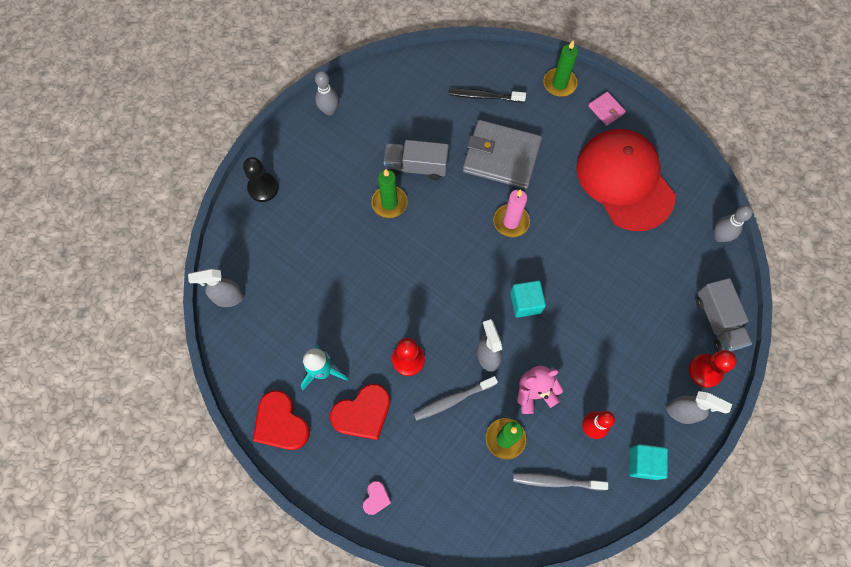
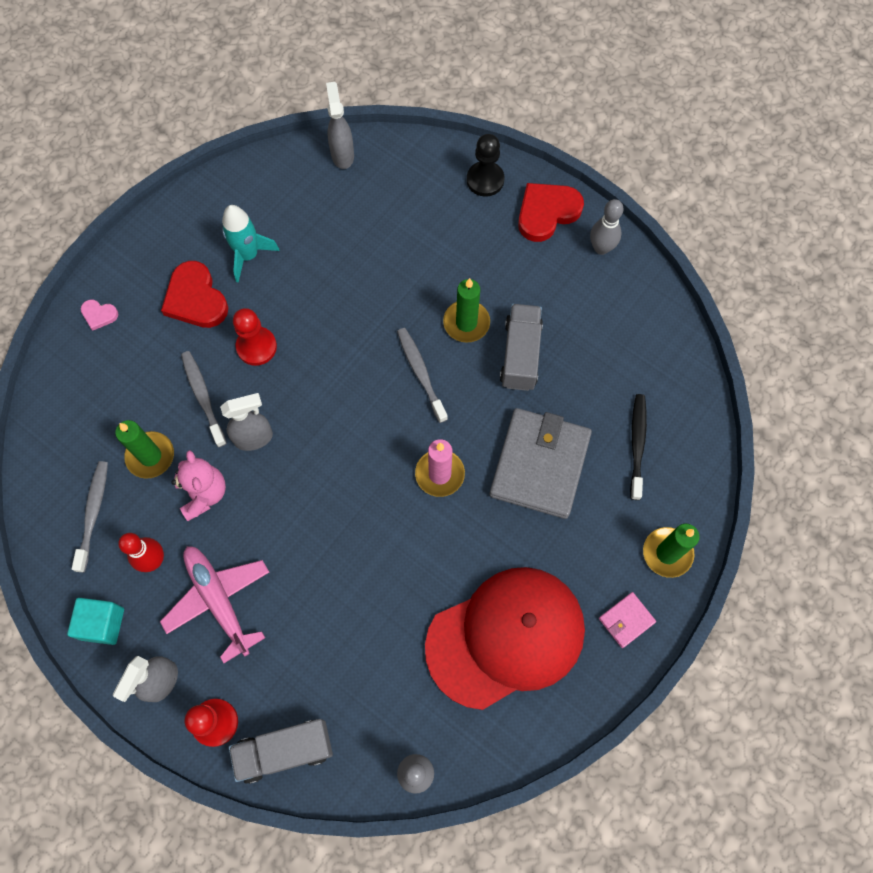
camera: 90 degrees right, 0 degrees up
(281, 423) = (192, 216): red heart -> red heart (547, 212)
(431, 235) = (421, 373): none -> grey toothbrush
(525, 303) = (323, 488): turquoise cube -> none
(617, 375) = (219, 600): none -> pink plane

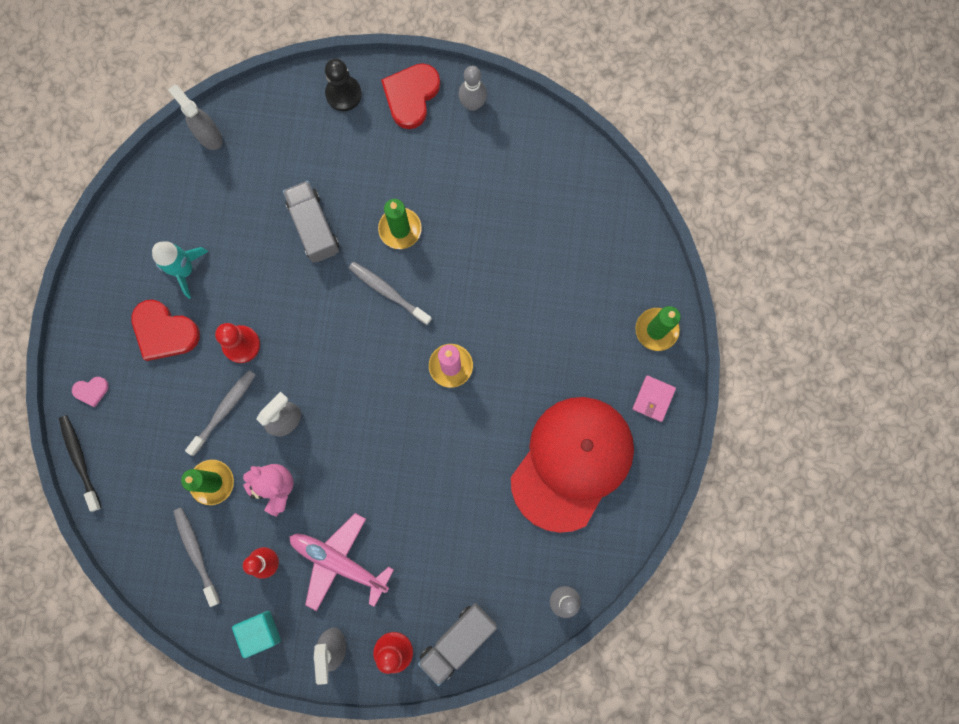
camera: 30 degrees left, 10 degrees up
(203, 397) = (224, 410): grey toothbrush -> grey toothbrush turned 90 degrees clockwise
(520, 355) = (458, 232): grey truck -> grey truck (314, 227)
(539, 465) = (523, 315): grey wallet -> none
(637, 444) = (589, 256): black toothbrush -> black toothbrush (80, 460)

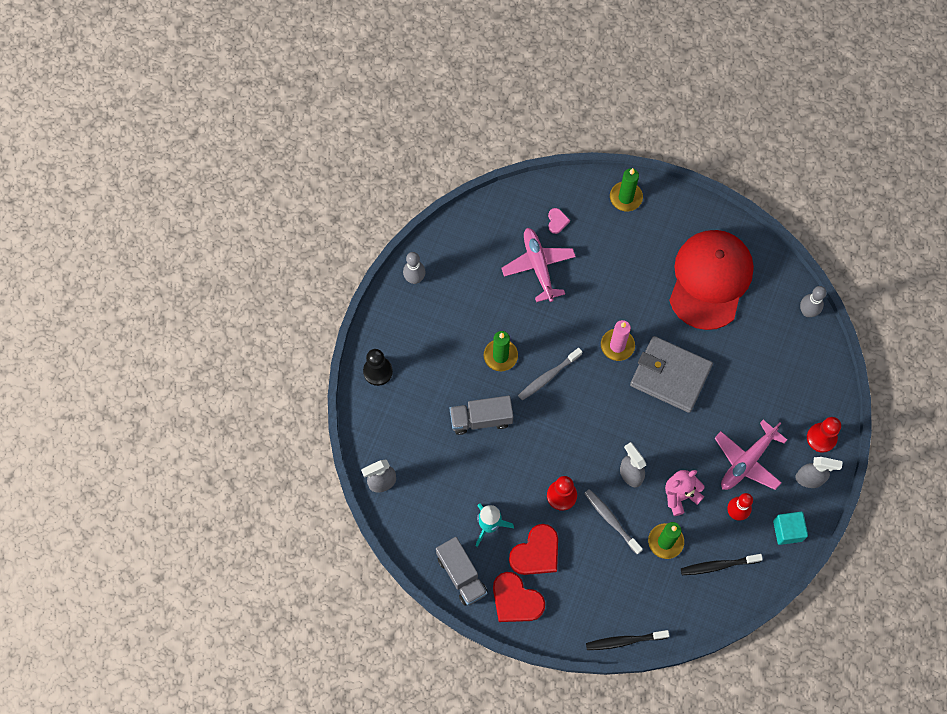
camera: 75 degrees left, 10 degrees down
(91, 391) = (570, 620): pink heart -> pink heart (557, 221)
(196, 553) = (718, 565): grey toothbrush -> black toothbrush
(411, 96) = (395, 322): red heart -> red heart (516, 600)
(428, 441) = (670, 375): none -> grey wallet
(458, 641) = (822, 391): grey truck -> grey truck (461, 575)
(530, 245) = (538, 266): none -> pink plane
(572, 463) = (710, 280): red cap -> red cap turned 60 degrees clockwise
(653, 399) = (676, 213): pink wallet -> none

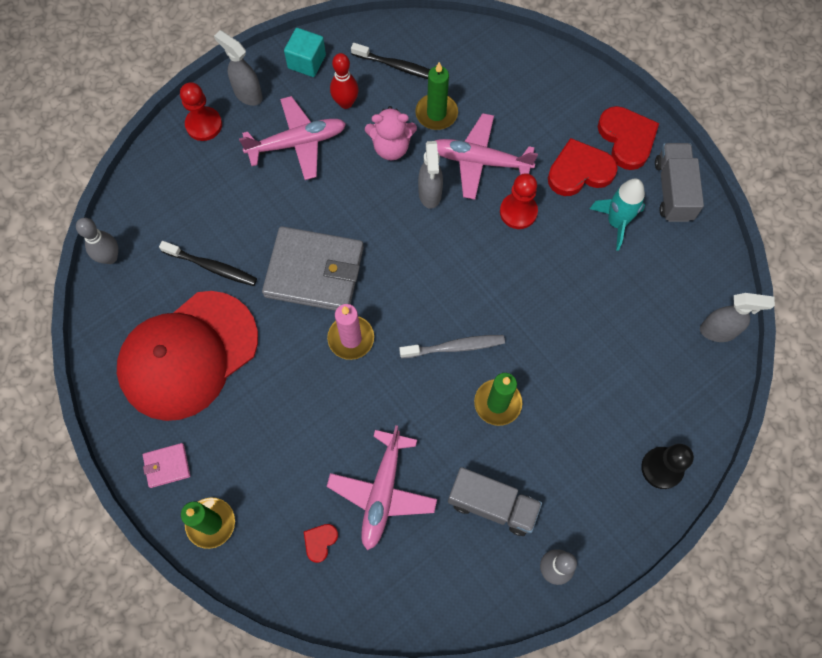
camera: 150 degrees left, 0 degrees up
(481, 419) = (563, 340): grey truck -> grey truck (492, 505)
(557, 221) = (320, 542): pink heart -> red heart
(611, 520) = (480, 161): grey toothbrush -> pink plane
(624, 641) = (536, 51): black toothbrush -> black toothbrush (212, 267)
(670, 375) = (314, 272): grey wallet -> grey wallet turned 45 degrees counterclockwise
(673, 213) = (167, 466): none -> pink wallet

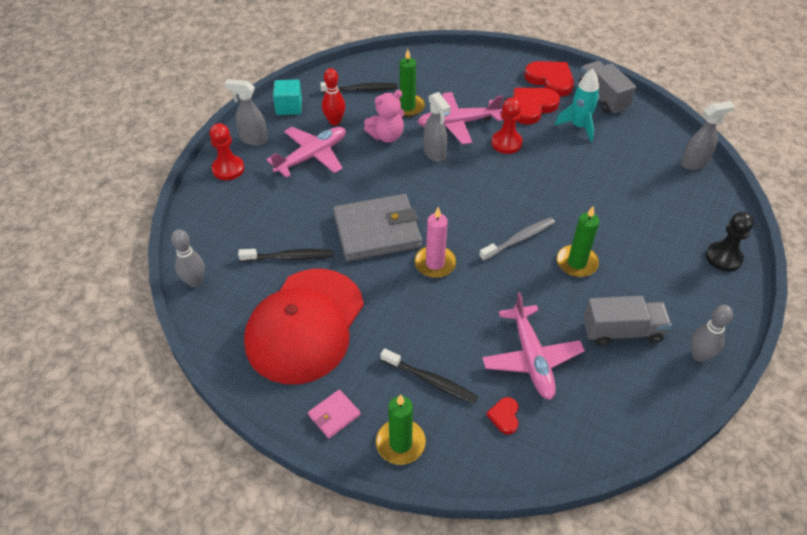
camera: 25 degrees left, 20 degrees down
(273, 471) = (430, 380): none -> black toothbrush

